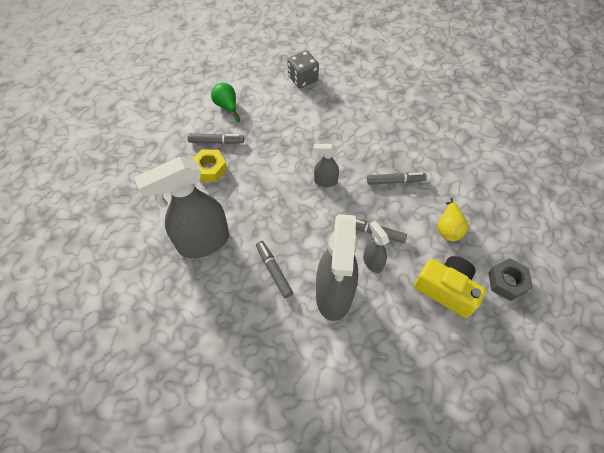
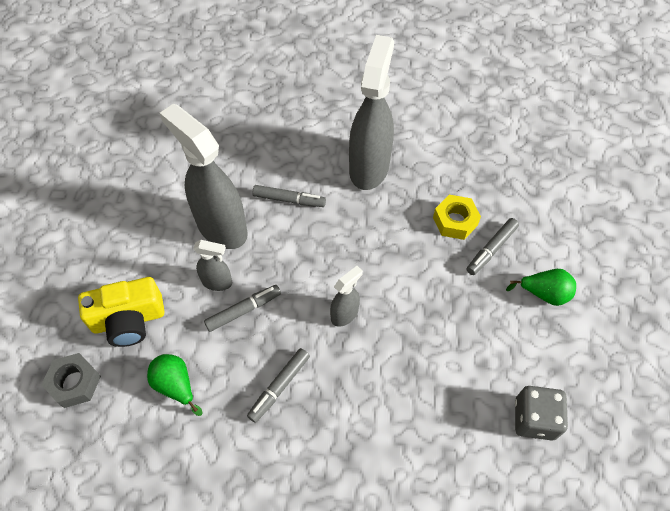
camera: 130 degrees right, 0 degrees up
(448, 228) = (176, 386): yellow pear -> green pear

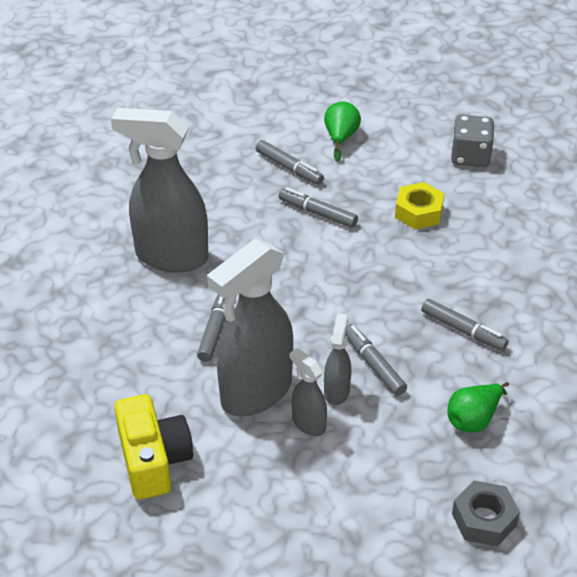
camera: 90 degrees left, 15 degrees down
(129, 320) = (394, 475): yellow camera -> yellow camera (153, 460)
(345, 314) = (373, 279): grey spray bottle -> grey spray bottle (308, 423)
(430, 272) = (318, 213): none -> grey marker
(455, 221) = (252, 191): yellow nut -> yellow nut (418, 212)

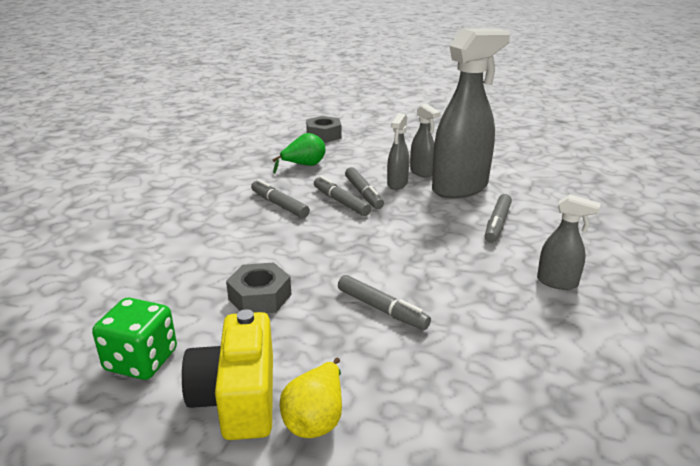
camera: 170 degrees left, 15 degrees down
(153, 460) = (532, 167): yellow camera -> yellow camera (238, 397)
(170, 256) = (557, 282): grey spray bottle -> grey spray bottle, size x0.47
(289, 168) = (410, 375): grey marker -> grey marker (341, 202)
(340, 138) = (316, 418): green pear -> yellow pear
(418, 212) = (260, 297): yellow nut -> grey nut
(470, 156) = (141, 360): grey dice -> green dice

